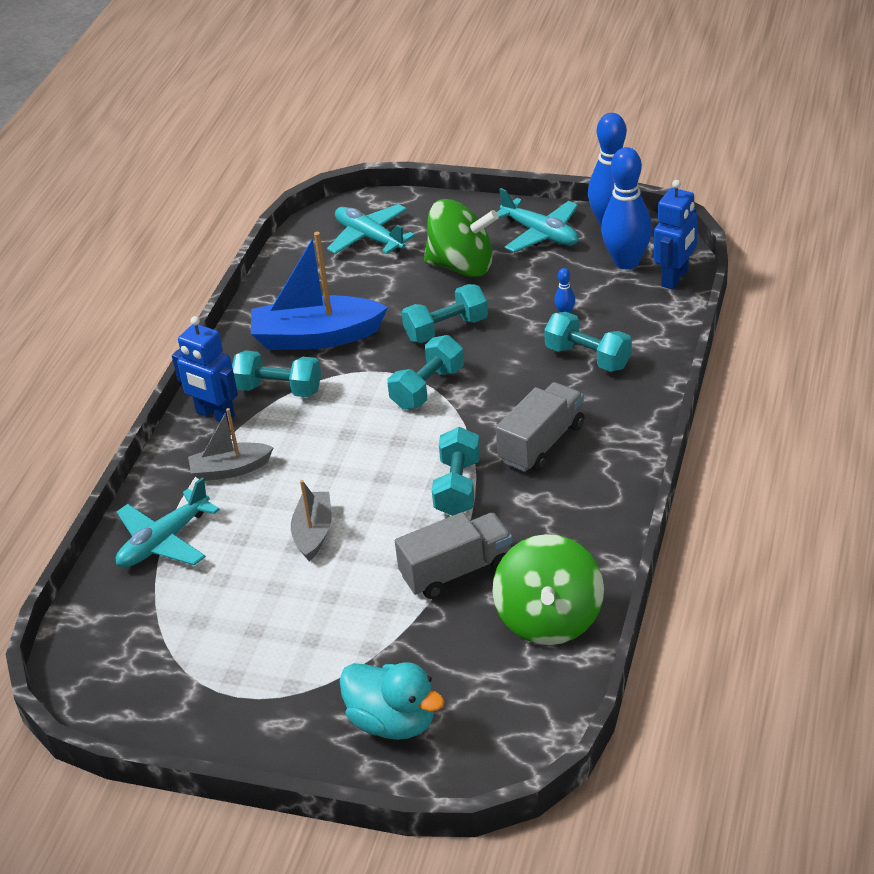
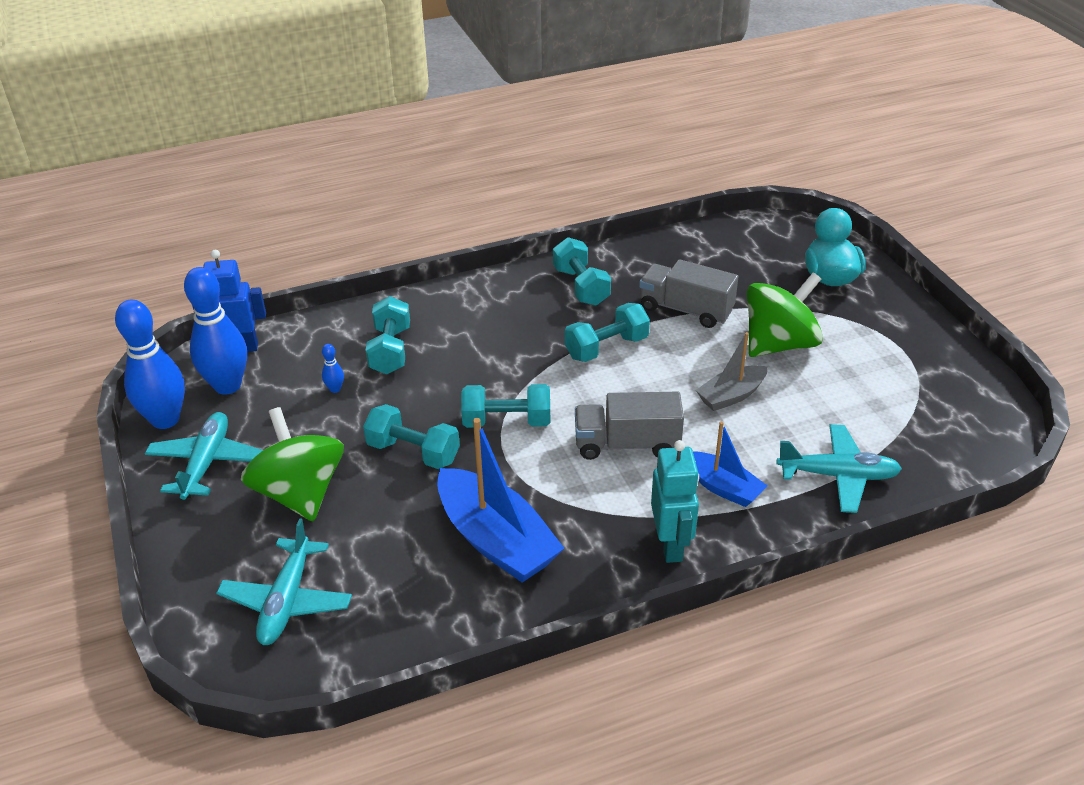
camera: 130 degrees left, 0 degrees up
(215, 415) = (671, 545): blue robot -> turquoise robot
(230, 469) = (722, 487): grey boat -> blue boat
(279, 389) = (595, 520): turquoise dumbbell -> turquoise dumbbell (581, 286)
(542, 443) = (518, 329): grey truck -> grey truck (627, 444)
(549, 619) = (680, 256): green spinning top -> green spinning top (779, 344)

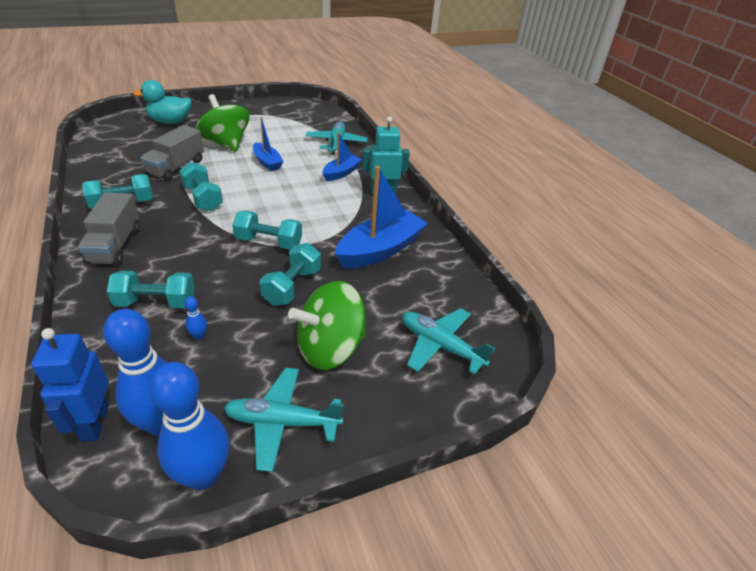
camera: 95 degrees left, 0 degrees up
(287, 601) = (440, 346): turquoise plane -> turquoise plane turned 150 degrees counterclockwise
(507, 422) = (269, 242): turquoise dumbbell -> turquoise dumbbell turned 75 degrees counterclockwise
(627, 444) = (301, 198): grey truck -> grey truck (115, 245)
(731, 396) = (267, 162): grey boat -> blue boat

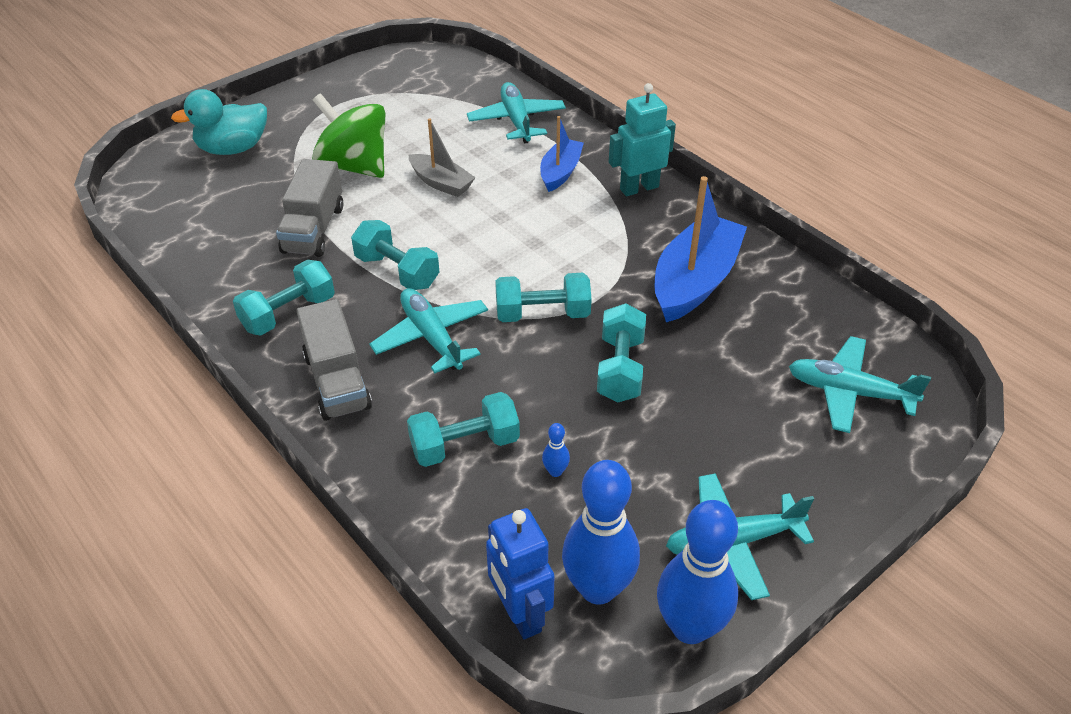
camera: 15 degrees left, 5 degrees up
(191, 237) = (432, 337): none -> turquoise plane
(267, 162) = (441, 183): blue boat -> grey boat
(330, 348) = (724, 436): green spinning top -> none

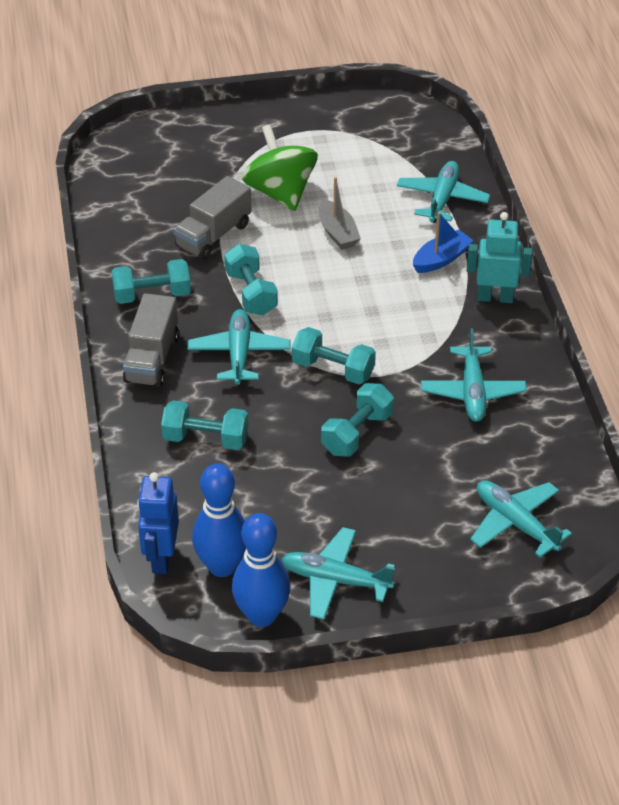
camera: 30 degrees right, 0 degrees up
(233, 148) = (199, 143): turquoise duck -> none
(555, 471) = (253, 482): blue bowling pin -> none
(695, 281) = (472, 392): blue boat -> turquoise plane

